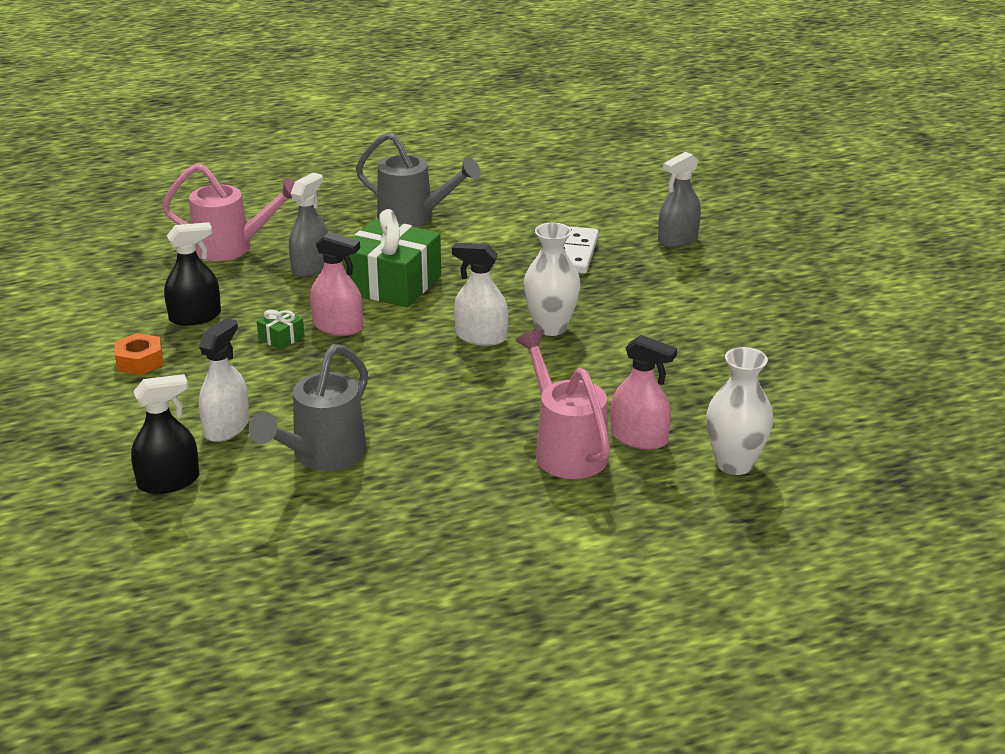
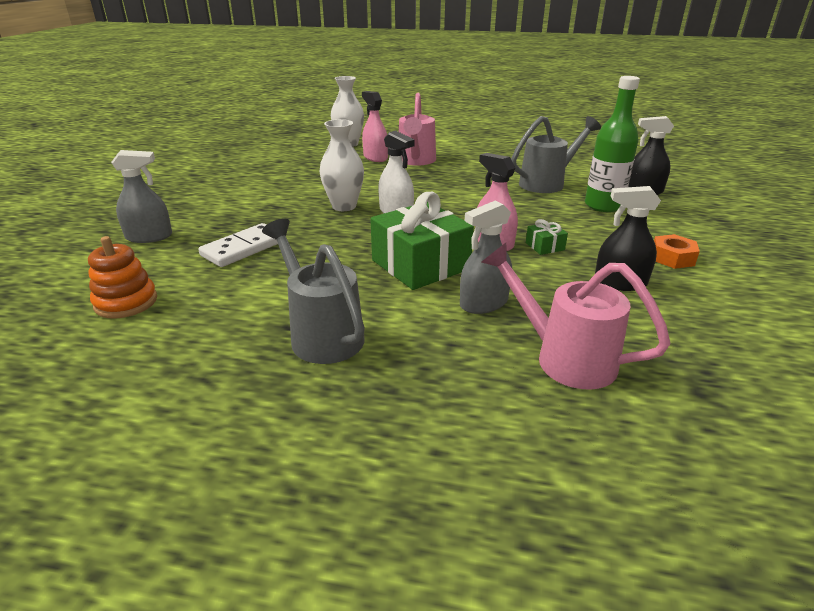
camera: 150 degrees left, 0 degrees up
(226, 427) = (603, 206): white spray bottle -> green bottle
(582, 197) = (126, 302): none -> orange stacking toy

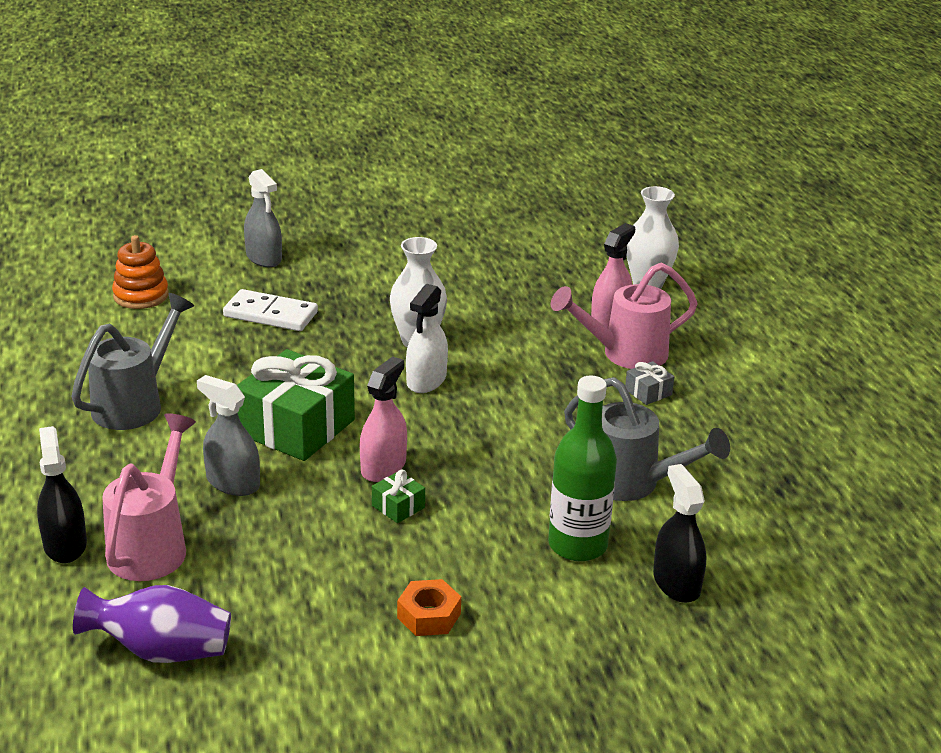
camera: 65 degrees right, 0 degrees up
(459, 164) = (648, 392): none -> grey gift
(620, 283) = (330, 573): black spray bottle -> black spray bottle (65, 544)
(723, 375) = (161, 651): none -> purple vase

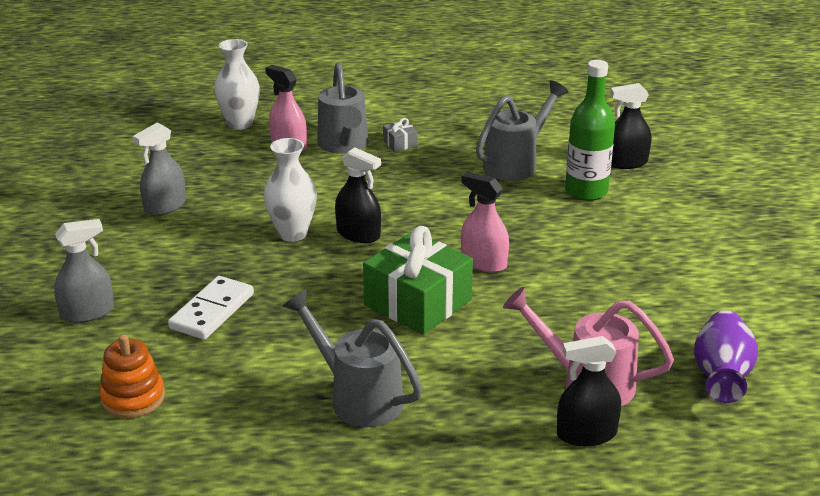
camera: 80 degrees left, 0 degrees up
(233, 482) = (498, 338): grey spray bottle -> grey spray bottle (165, 206)
(398, 506) = (538, 259): green gift -> none
(426, 380) = (358, 234): white spray bottle -> black spray bottle
(429, 616) = (667, 255): orange nut -> none
(625, 354) = (344, 145): pink watering can -> grey watering can

